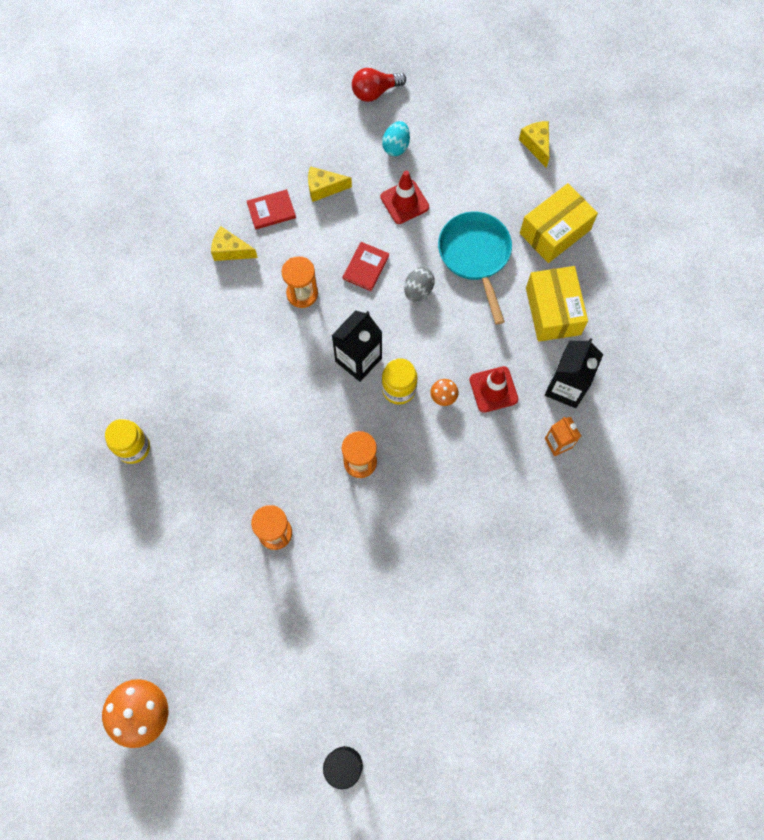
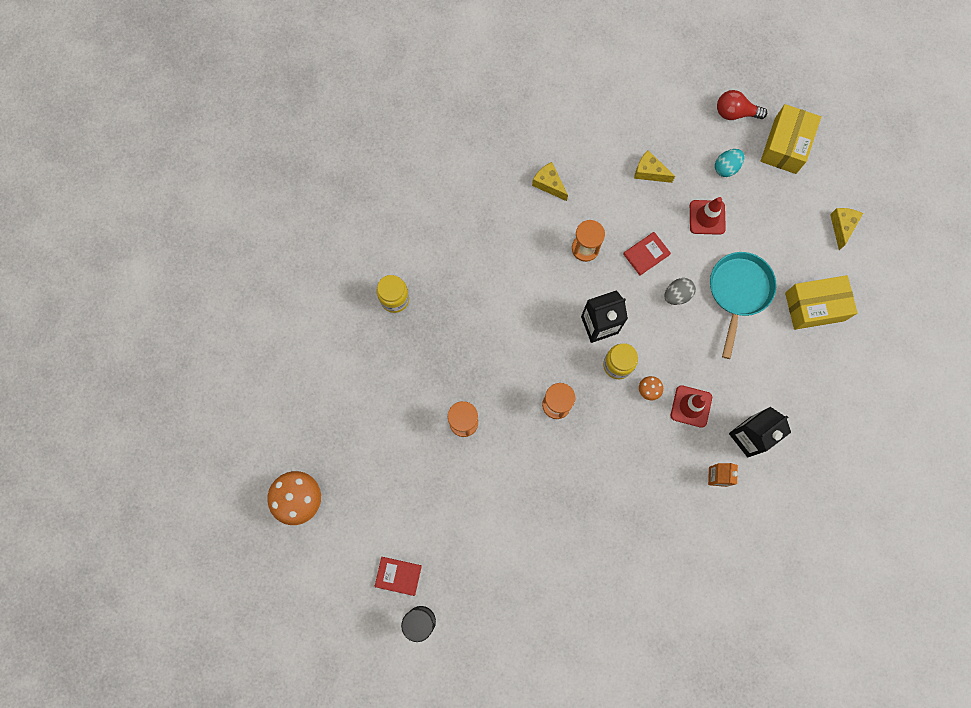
camera: 30 degrees right, 5 degrees up
(271, 210) = (598, 168): red book -> red book (398, 576)
(553, 311) = (775, 370): yellow box -> yellow box (785, 146)

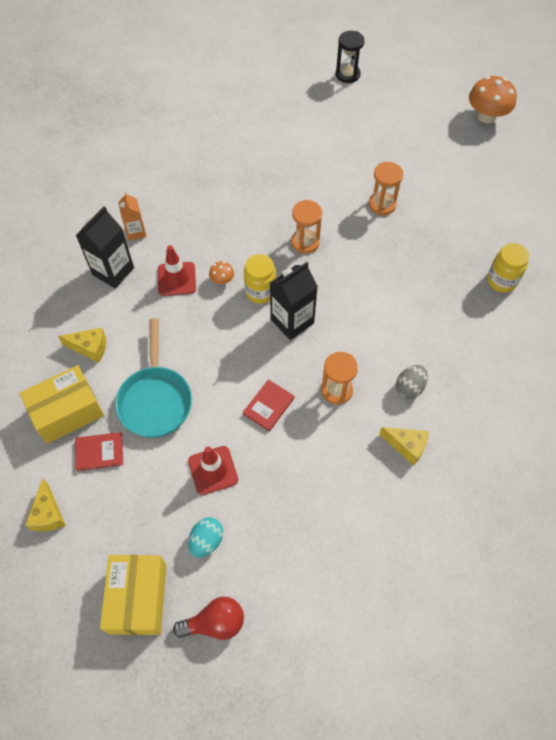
camera: 160 degrees right, 15 degrees down
(398, 576) = (379, 94): red book -> red book (99, 452)
(649, 172) = (298, 501): yellow cheese -> yellow cheese (90, 348)
(677, 295) = (221, 375): grey egg -> grey egg (409, 388)

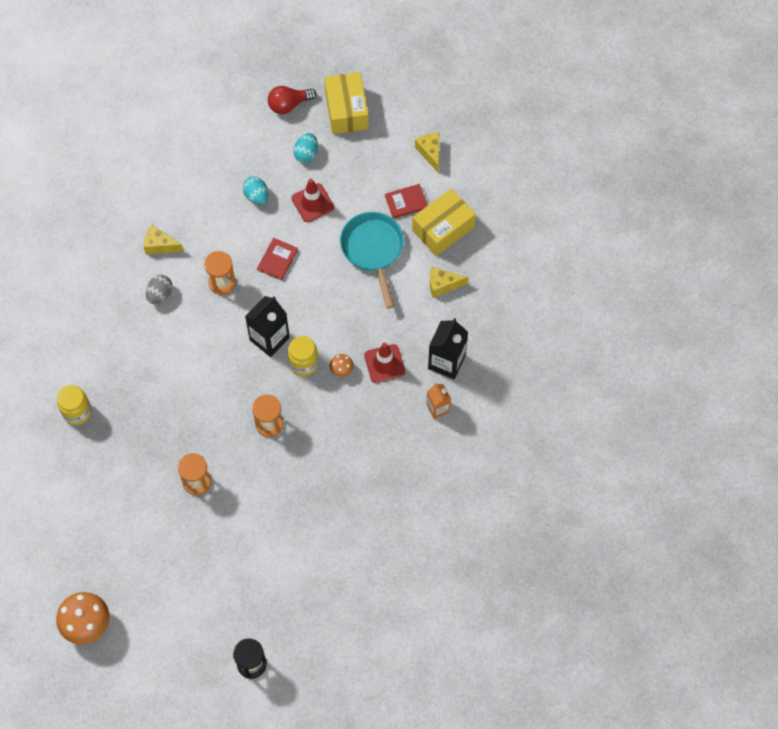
camera: 170 degrees right, 5 degrees up
(281, 491) = (256, 196): none -> turquoise egg

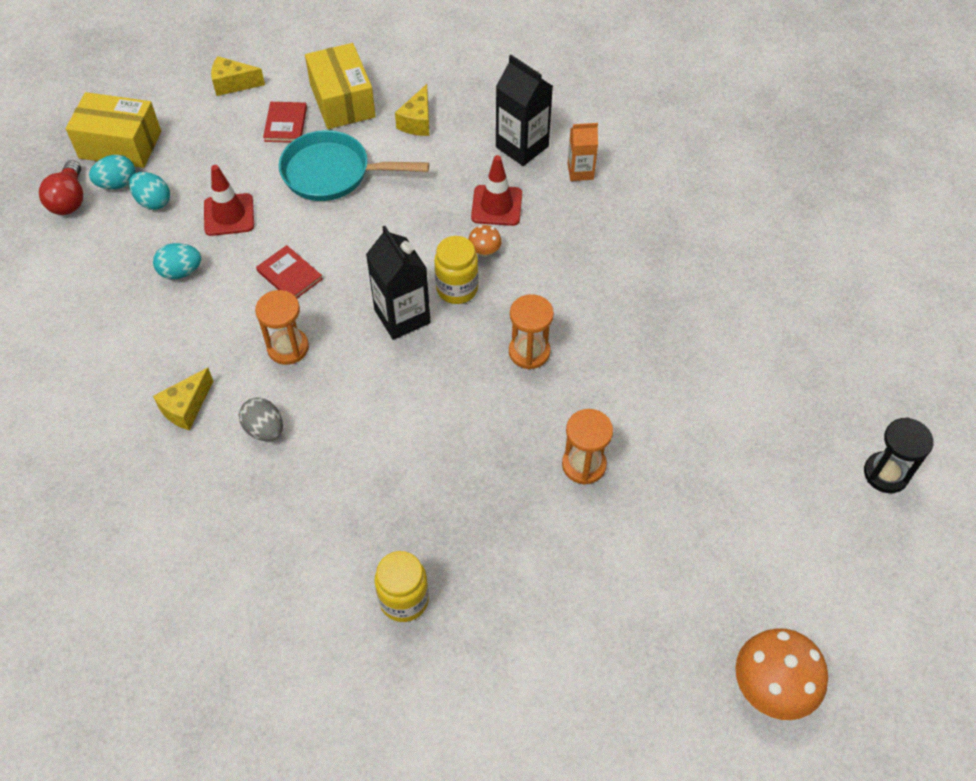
camera: 70 degrees left, 10 degrees down
(312, 125) = (117, 184): none -> turquoise egg

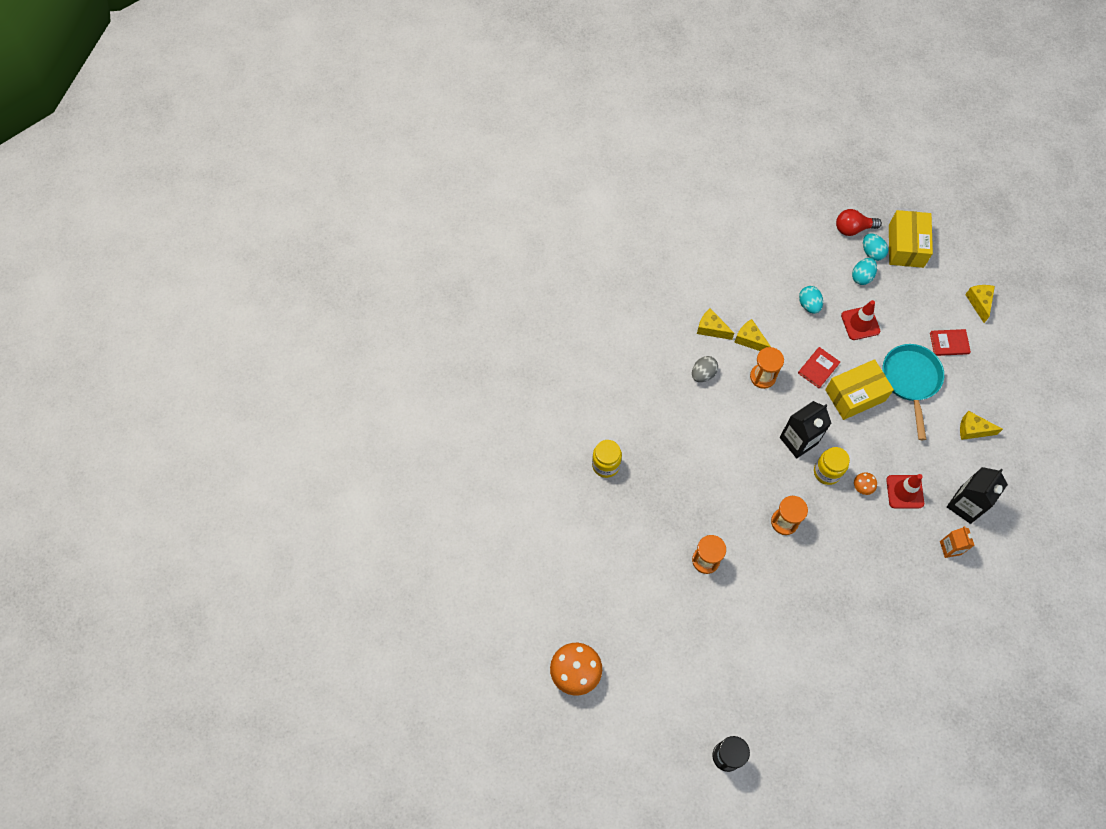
camera: 85 degrees right, 10 degrees up
(220, 356) = (750, 340): none -> yellow cheese
(342, 101) = (981, 376): yellow box -> yellow box (855, 395)

